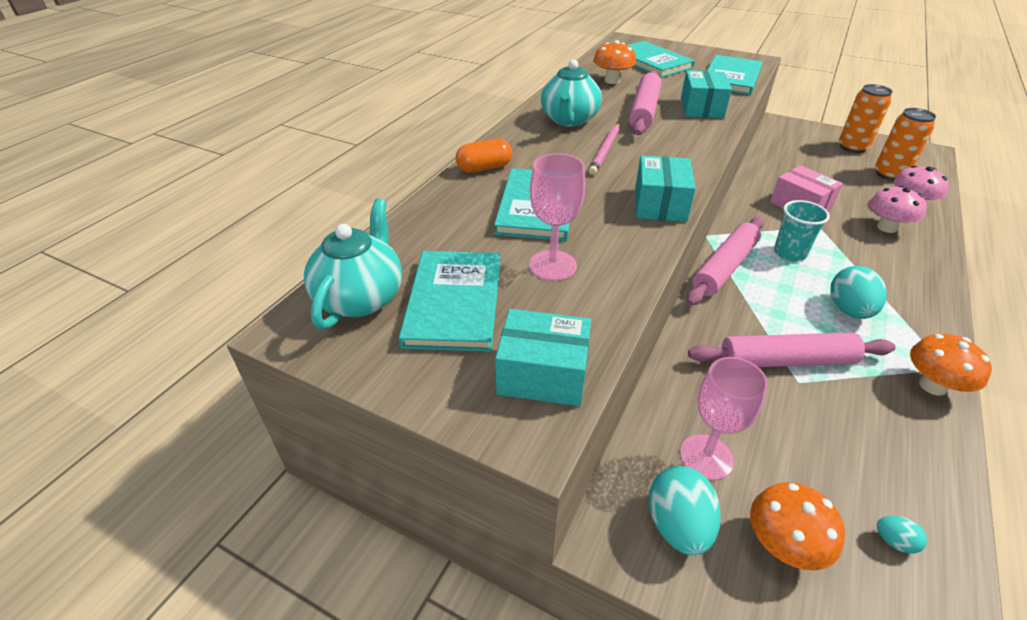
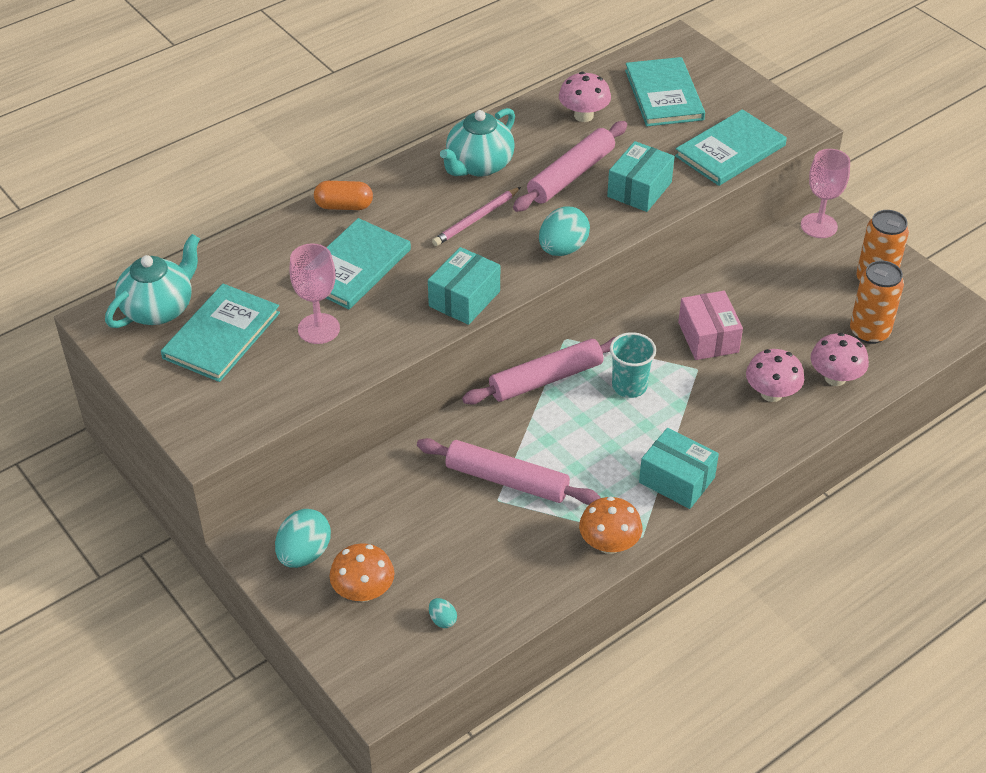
camera: 25 degrees right, 5 degrees up
(543, 374) = (241, 410): turquoise box -> turquoise box (676, 480)
(612, 81) = (583, 116): orange mushroom -> pink mushroom
(706, 457) = (366, 522): pink goblet -> pink goblet (819, 226)
(849, 310) = (617, 460): turquoise egg -> turquoise egg (562, 249)

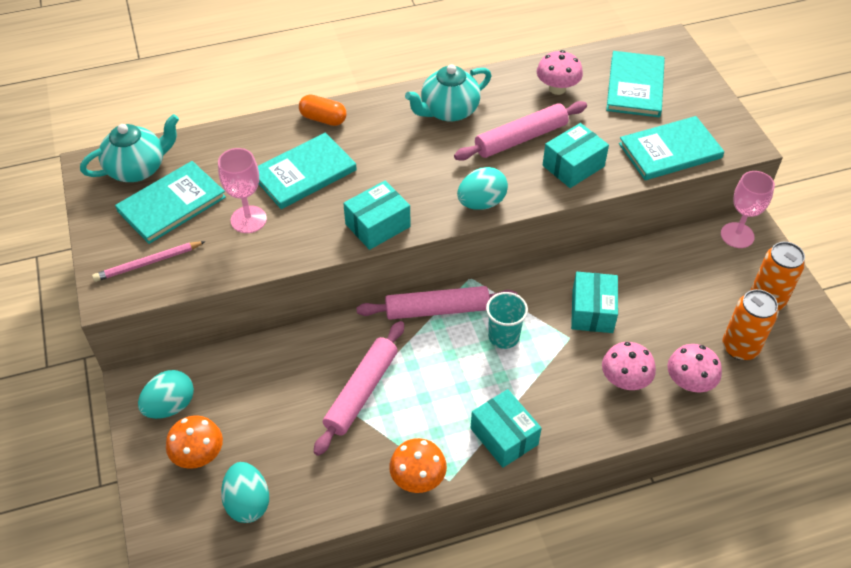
camera: 20 degrees right, 5 degrees up
(442, 620) = (248, 502): turquoise egg -> turquoise egg, size x2.07
(476, 219) = (423, 157): pink pencil -> pink pencil (148, 263)
(506, 480) = (361, 391): pink rolling pin -> pink rolling pin turned 75 degrees clockwise
(708, 337) = (592, 311): pink box -> turquoise box

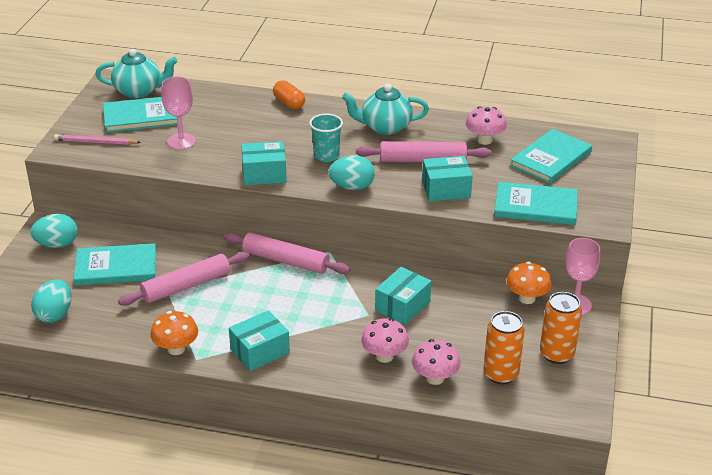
camera: 30 degrees right, 15 degrees down
(199, 455) = (49, 277): orange mushroom -> orange mushroom (527, 298)
(304, 173) = (244, 129): turquoise book -> turquoise book (116, 267)
(503, 337) = (318, 295): turquoise cup -> turquoise cup (326, 156)
(504, 436) = (260, 351): turquoise box -> turquoise box turned 60 degrees clockwise

